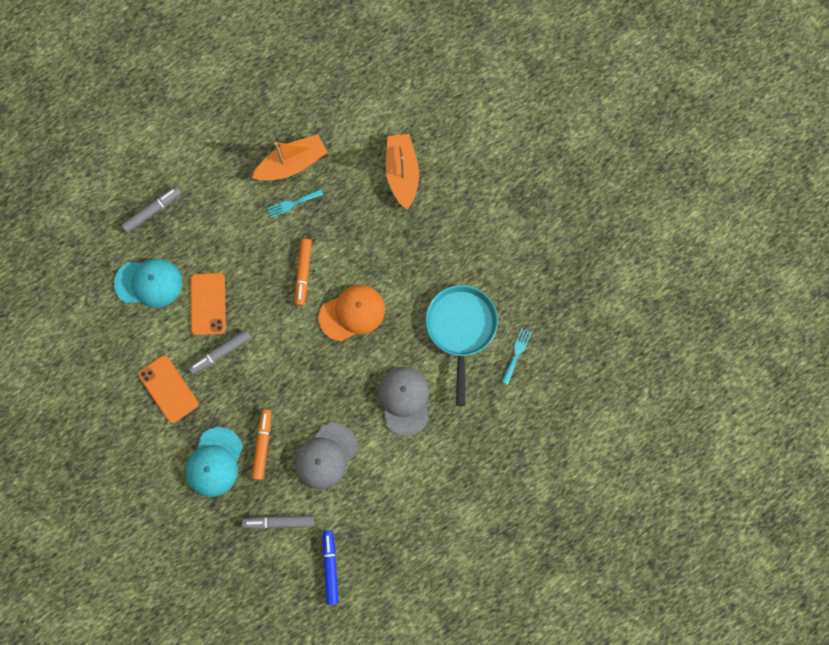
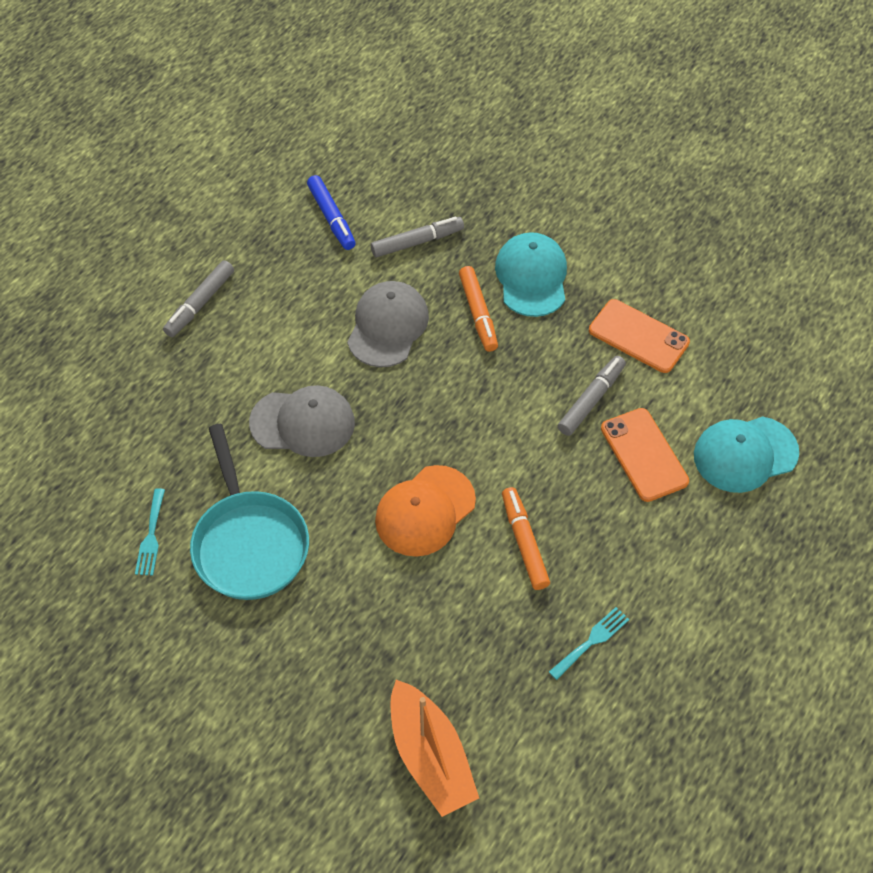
camera: 160 degrees right, 20 degrees down
(152, 211) = (802, 554): grey marker -> grey marker (200, 303)
(292, 164) = (624, 706): orange boat -> none
(404, 400) = (303, 423): grey cap -> grey cap turned 60 degrees counterclockwise

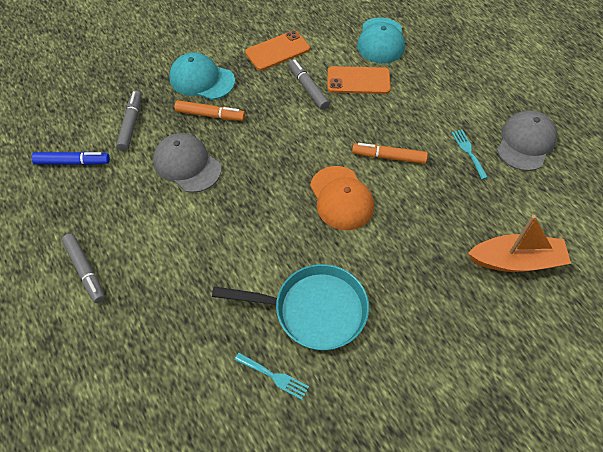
camera: 65 degrees left, 0 degrees up
(303, 423) = (233, 241): grey cap -> grey cap (525, 143)

